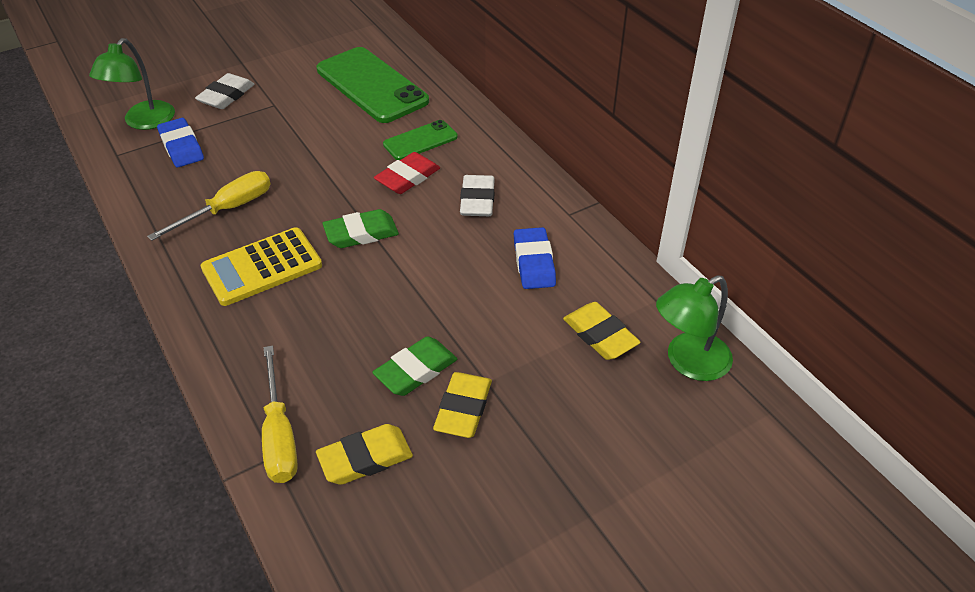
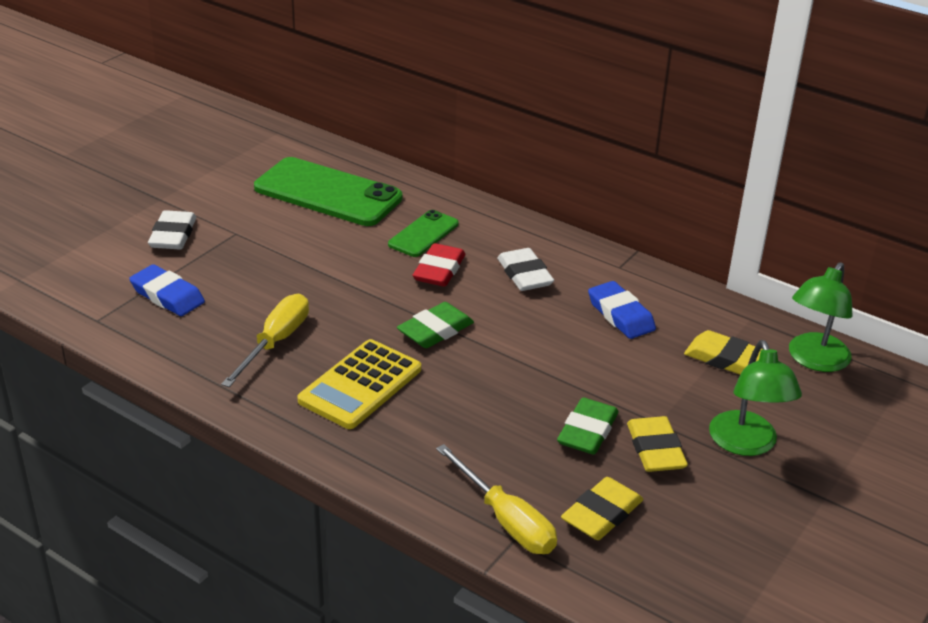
camera: 25 degrees left, 10 degrees down
(144, 122) = (99, 281): green lamp -> green lamp (746, 444)

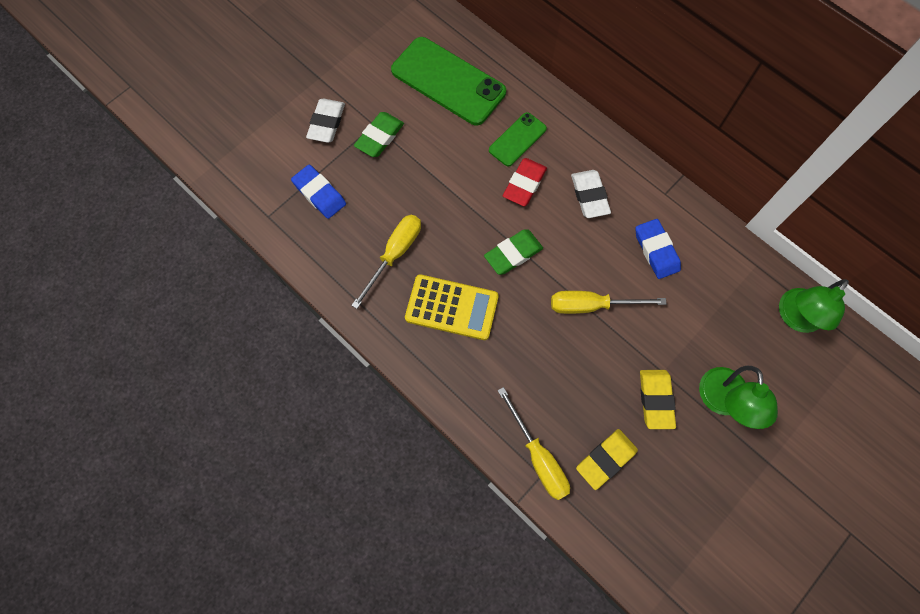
camera: 10 degrees right, 35 degrees up
(360, 385) = (451, 307): yellow calculator -> yellow calculator turned 120 degrees counterclockwise
(548, 369) = (591, 305): none -> yellow screwdriver
(587, 431) = (609, 375): green eraser -> green eraser (379, 137)
(725, 359) = (727, 309): yellow eraser -> none

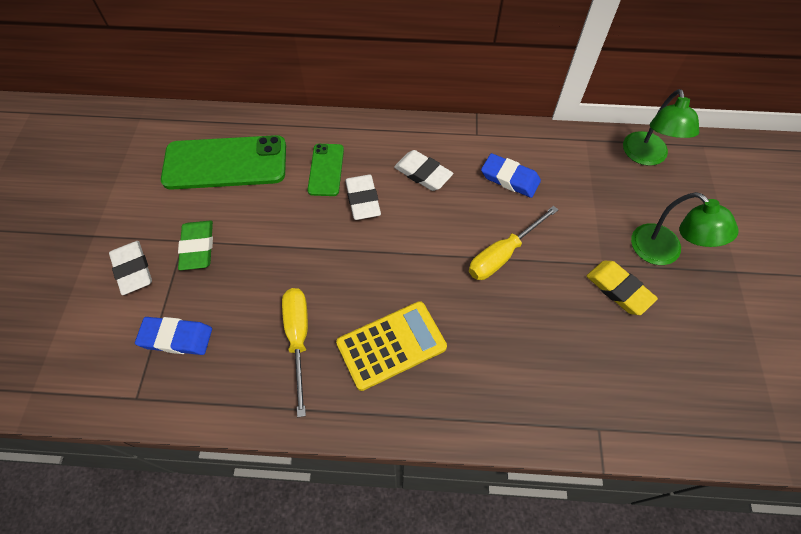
camera: 40 degrees left, 10 degrees down
(513, 254) = (403, 260): green eraser -> none
(524, 184) = (363, 200): red eraser -> white eraser
(538, 457) = (581, 415): yellow screwdriver -> none
(606, 459) = (631, 369): yellow eraser -> none

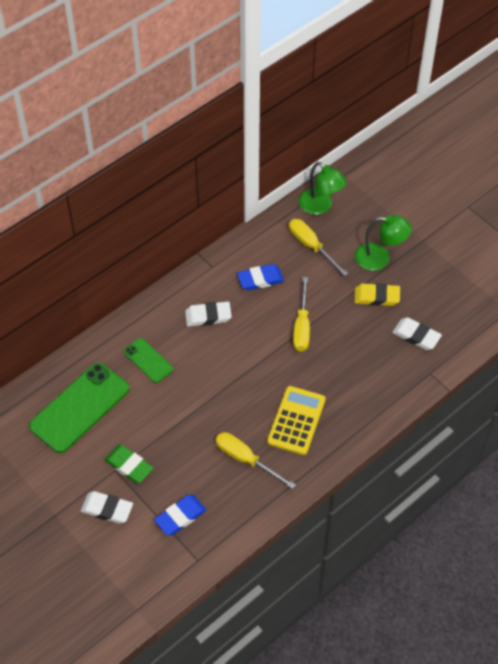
camera: 45 degrees left, 5 degrees down
(363, 200) = (191, 360): white eraser -> white eraser (416, 336)
(596, 186) = (311, 246): none -> yellow screwdriver

